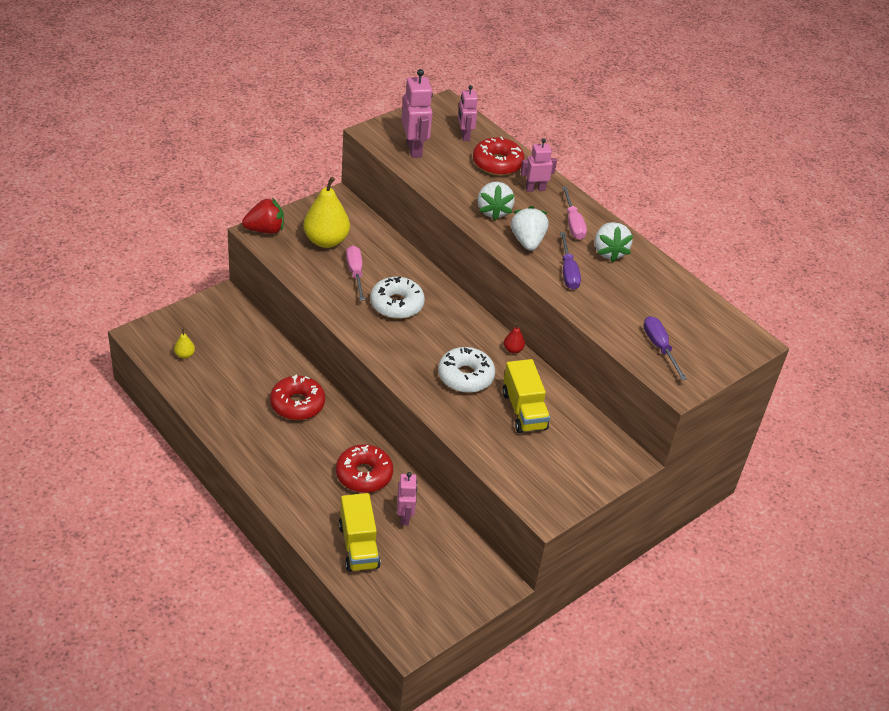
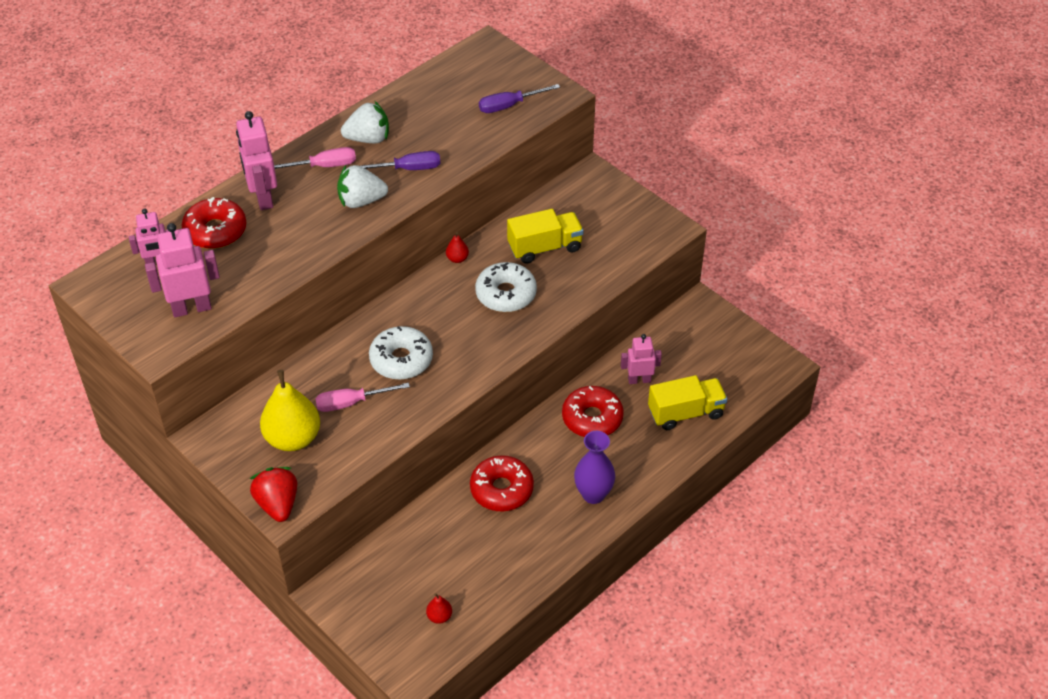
camera: 90 degrees left, 5 degrees up
(185, 355) = (439, 616): yellow pear -> red pear
(278, 463) = (593, 494): none -> purple vase
(493, 211) = (310, 230): white strawberry -> none
(535, 189) = (263, 197): pink robot -> pink robot, size x1.54

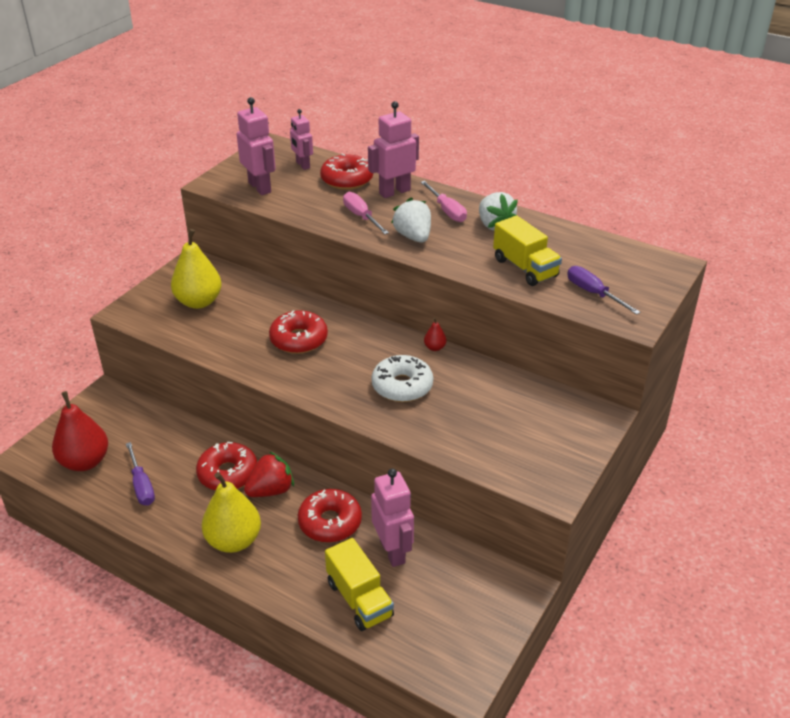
camera: 75 degrees right, 10 degrees down
(278, 504) = (131, 309): red strawberry -> red strawberry (271, 490)
(351, 403) = (243, 323): pink screwdriver -> pink screwdriver (361, 217)
(401, 360) = (299, 339): white donut -> red donut
(407, 169) = (467, 252): purple screwdriver -> purple screwdriver (141, 485)
(439, 616) = (85, 462): red pear -> red pear, size x2.32
(545, 247) = (476, 400): yellow truck -> yellow truck (525, 268)
(593, 494) = (234, 540): purple vase -> yellow pear
(639, 380) = (393, 551): pink robot -> pink robot, size x1.54

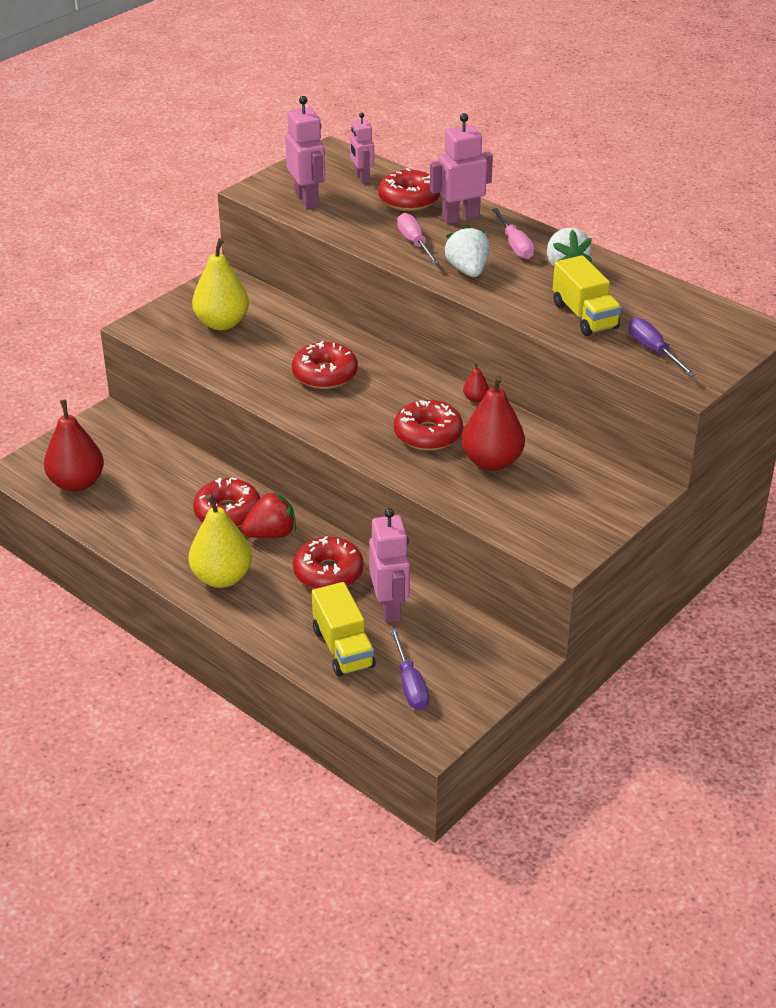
camera: 10 degrees right, 0 degrees up
(141, 485) = (133, 513): purple screwdriver -> purple screwdriver (410, 684)
(402, 386) = (428, 434): white donut -> red donut
(464, 406) = (492, 462): none -> red pear

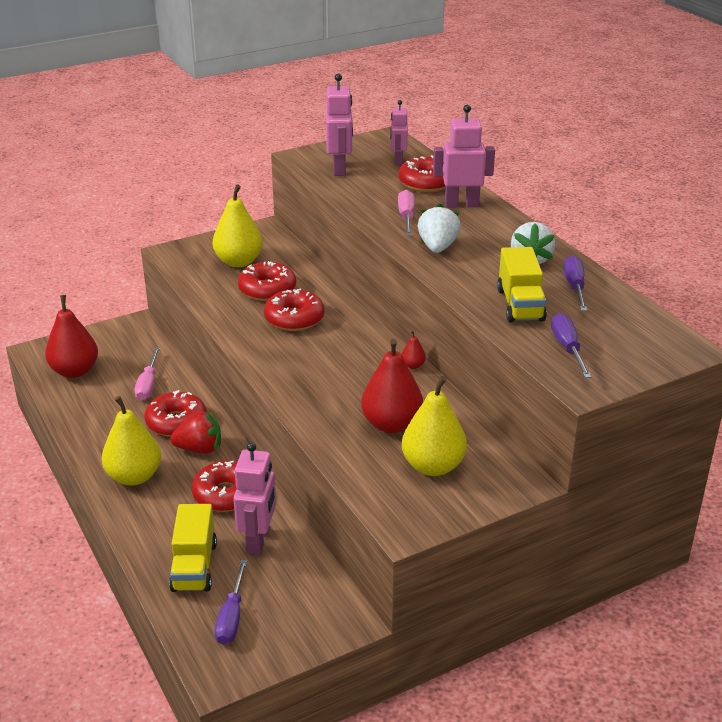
camera: 20 degrees right, 5 degrees down
(428, 434) = (349, 387): red donut -> red donut (267, 289)
(515, 245) = (495, 234): pink screwdriver -> pink screwdriver (148, 385)
(555, 493) = (433, 466): none -> yellow pear
(623, 287) = (574, 287): none -> purple screwdriver

